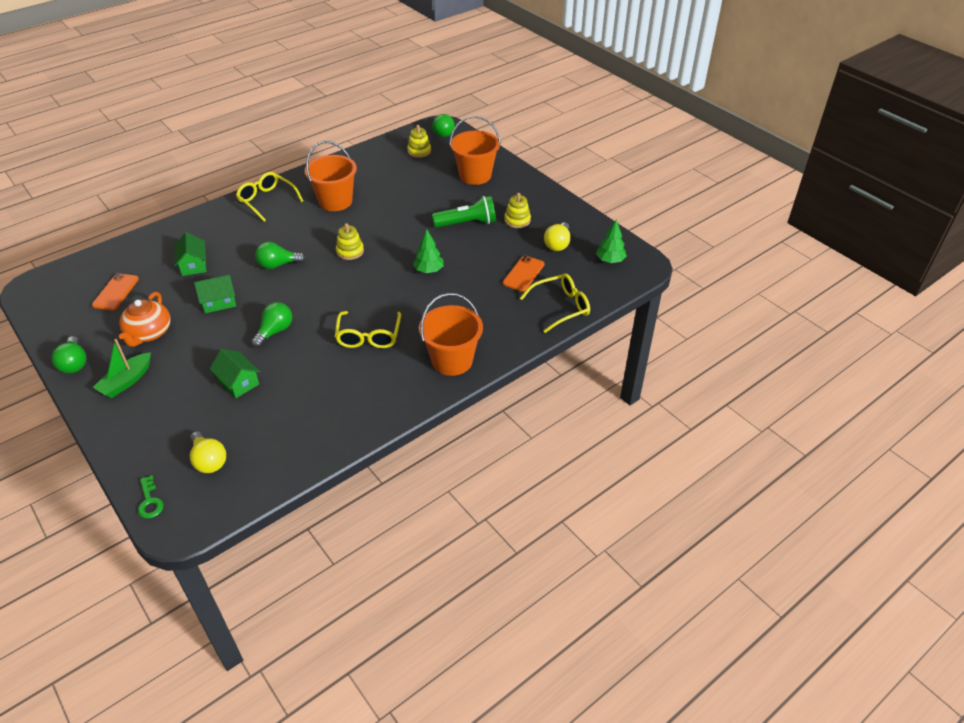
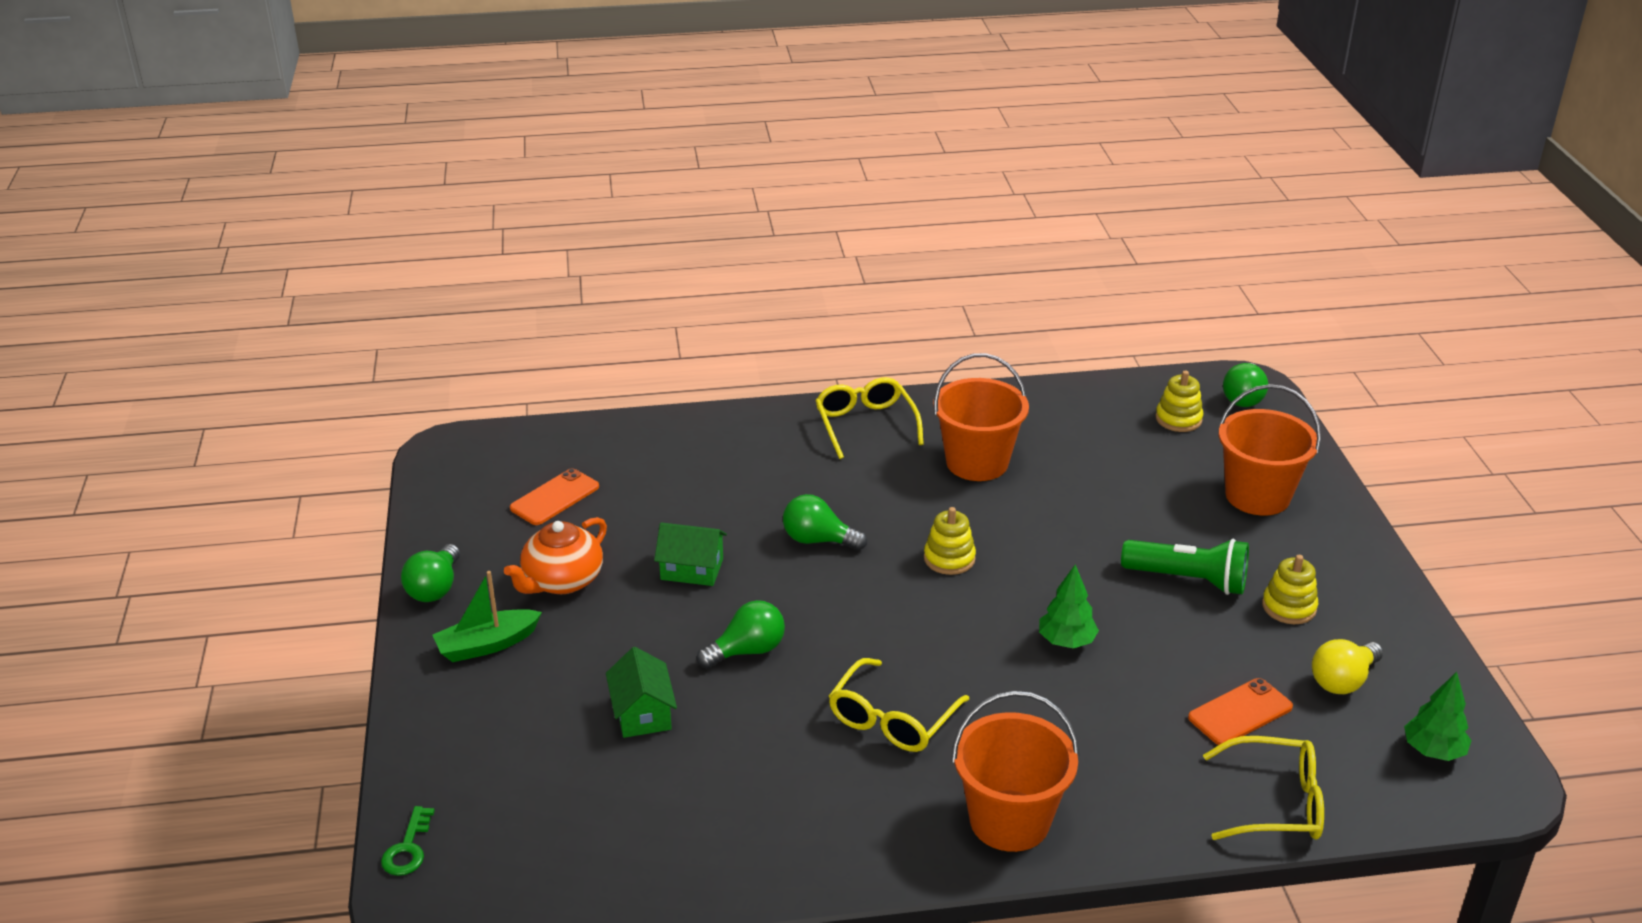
camera: 30 degrees right, 10 degrees down
(194, 265) = (690, 494): green house -> none
(209, 461) = (525, 822): yellow light bulb -> none

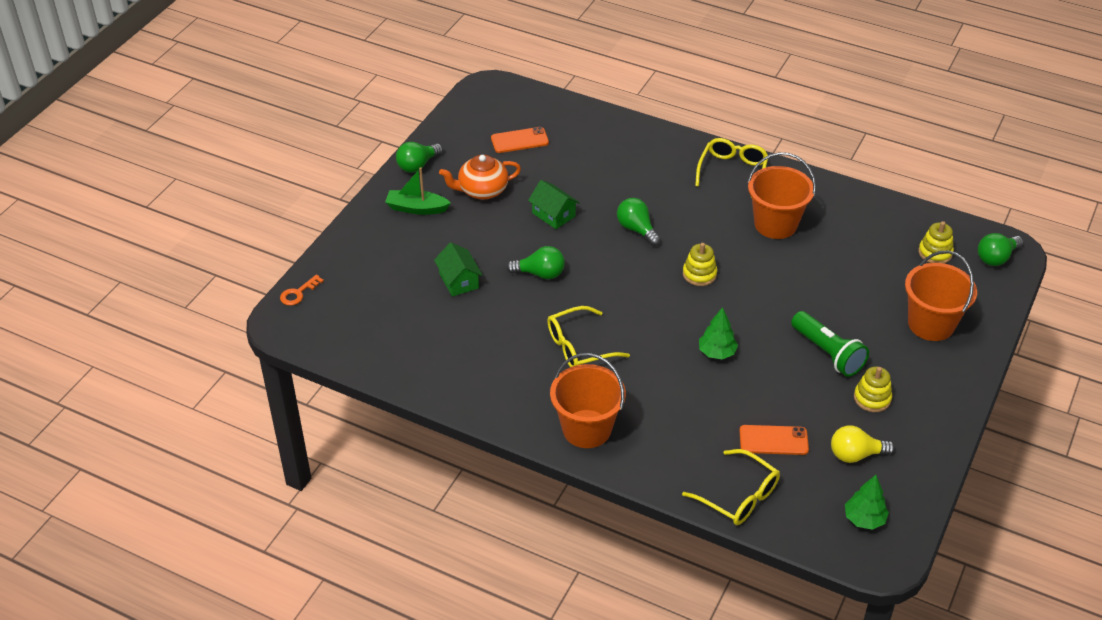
camera: 35 degrees right, 10 degrees up
(408, 848) = (298, 293): green key -> orange key
(642, 713) = (459, 281): green house -> green house turned 45 degrees counterclockwise

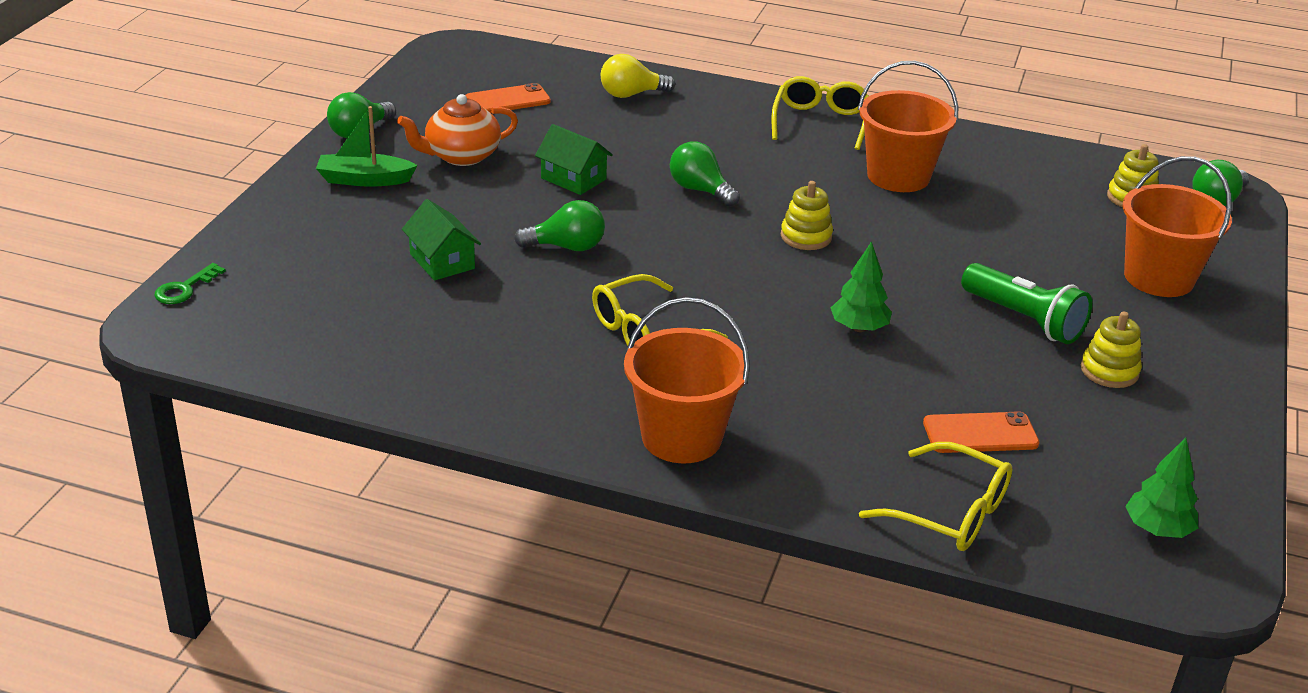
camera: 10 degrees left, 10 degrees down
(298, 293) = (185, 288): orange key -> green key
(855, 455) = (1112, 444): yellow light bulb -> yellow light bulb (631, 94)

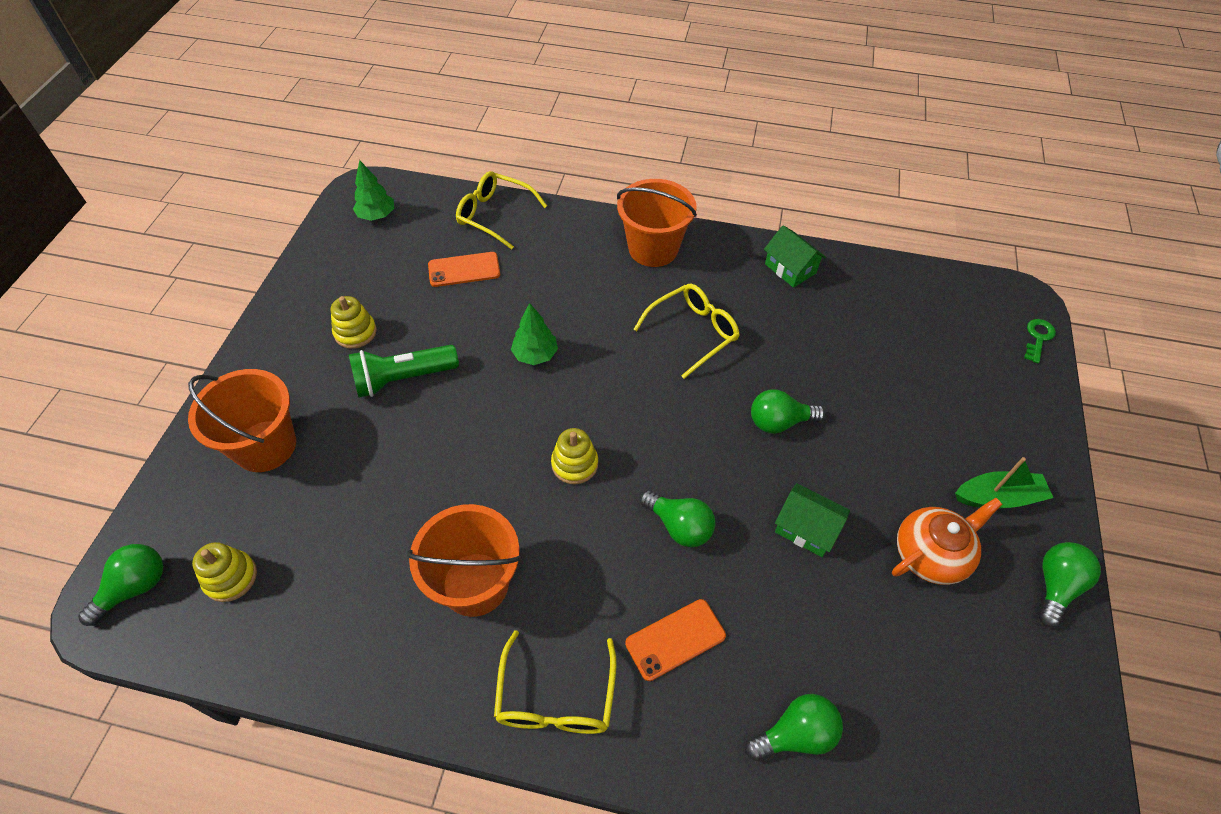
camera: 175 degrees right, 20 degrees up
(442, 261) = (871, 391): green house -> green house (790, 268)
(507, 100) = (936, 690): orange phone -> orange phone (675, 639)
(631, 94) = (795, 734): yellow light bulb -> green light bulb
(1024, 320) = (403, 379): green flashlight -> green flashlight turned 60 degrees counterclockwise

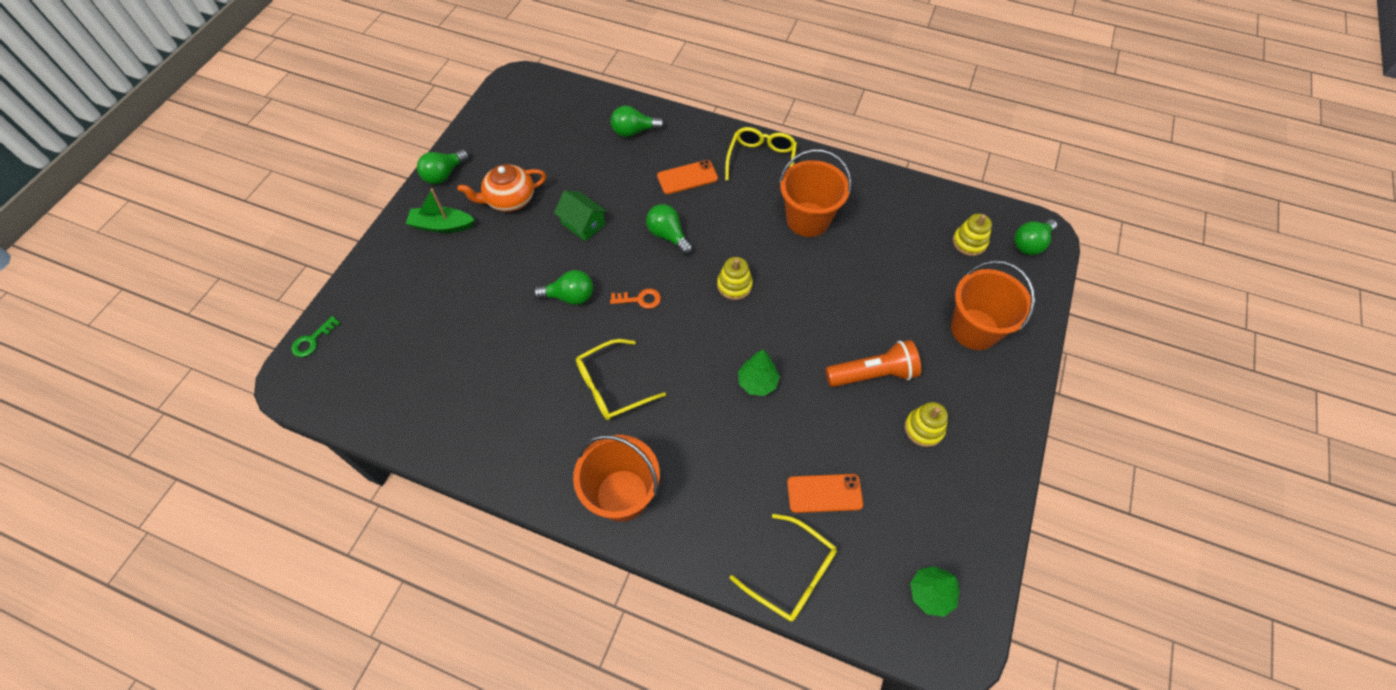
camera: 170 degrees left, 5 degrees up
(403, 379) = (872, 374): green flashlight -> orange flashlight
(692, 430) = (639, 299): none -> orange key
(790, 268) = (491, 448): green house -> none

